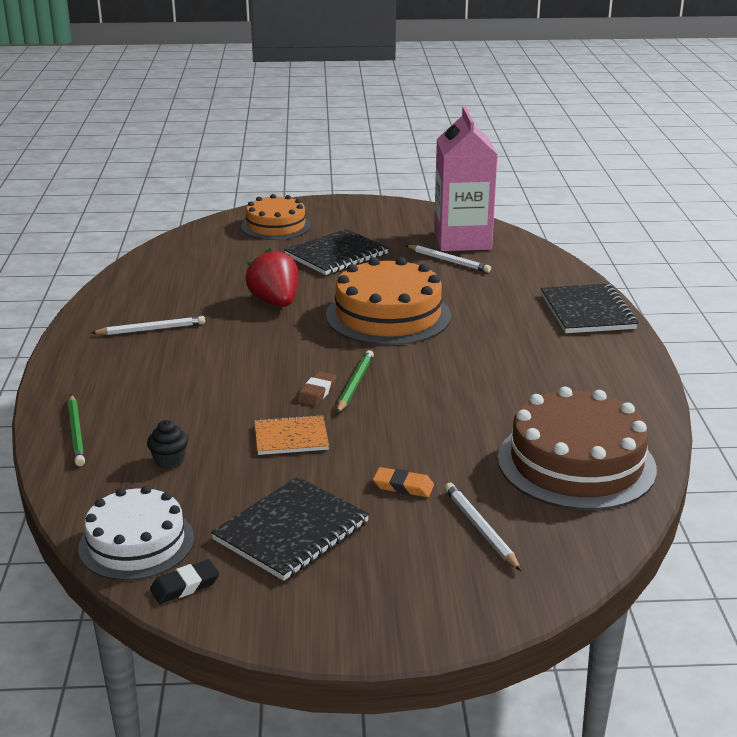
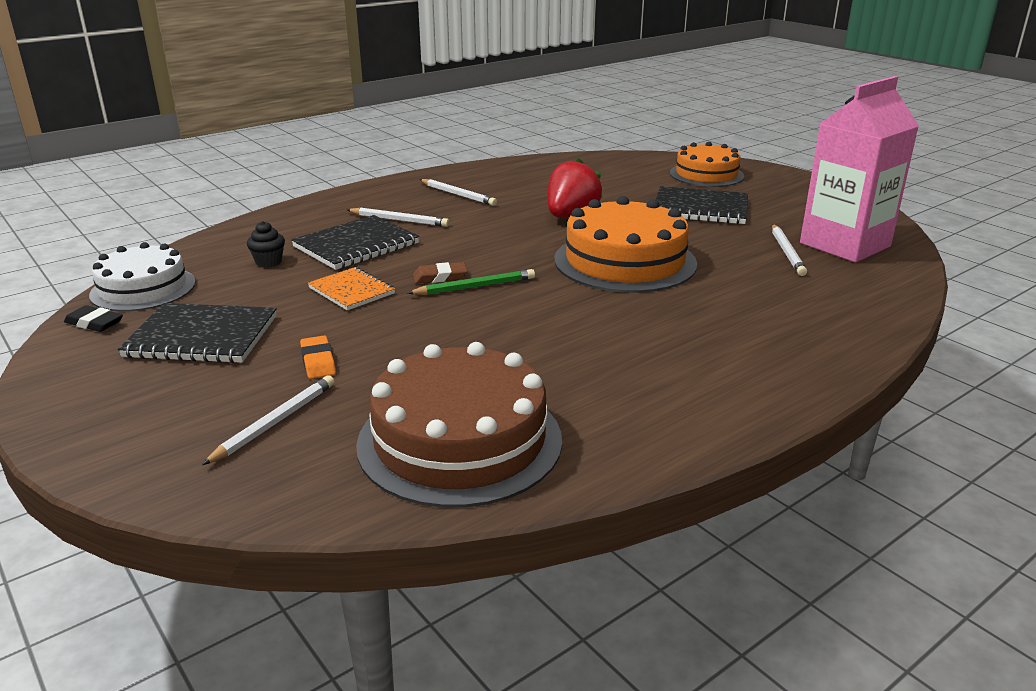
camera: 55 degrees right, 0 degrees up
(76, 433) = (278, 223): green pencil -> none
(168, 373) = (399, 220): none -> white pencil
(587, 311) = (817, 351): black notebook -> black notebook (356, 245)

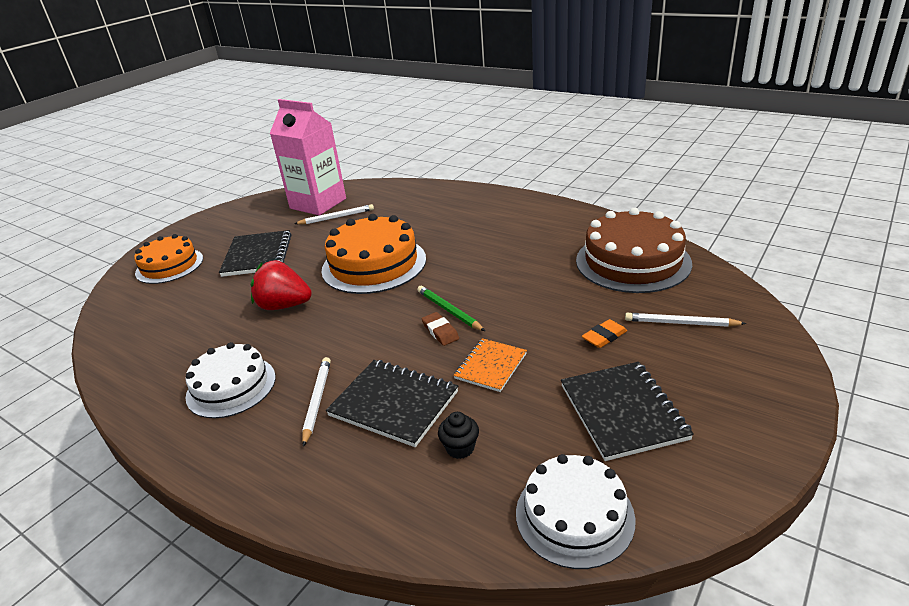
camera: 105 degrees left, 5 degrees up
(94, 323) = (662, 503): black eraser -> none
(458, 195) = (231, 386): white pencil -> white cake

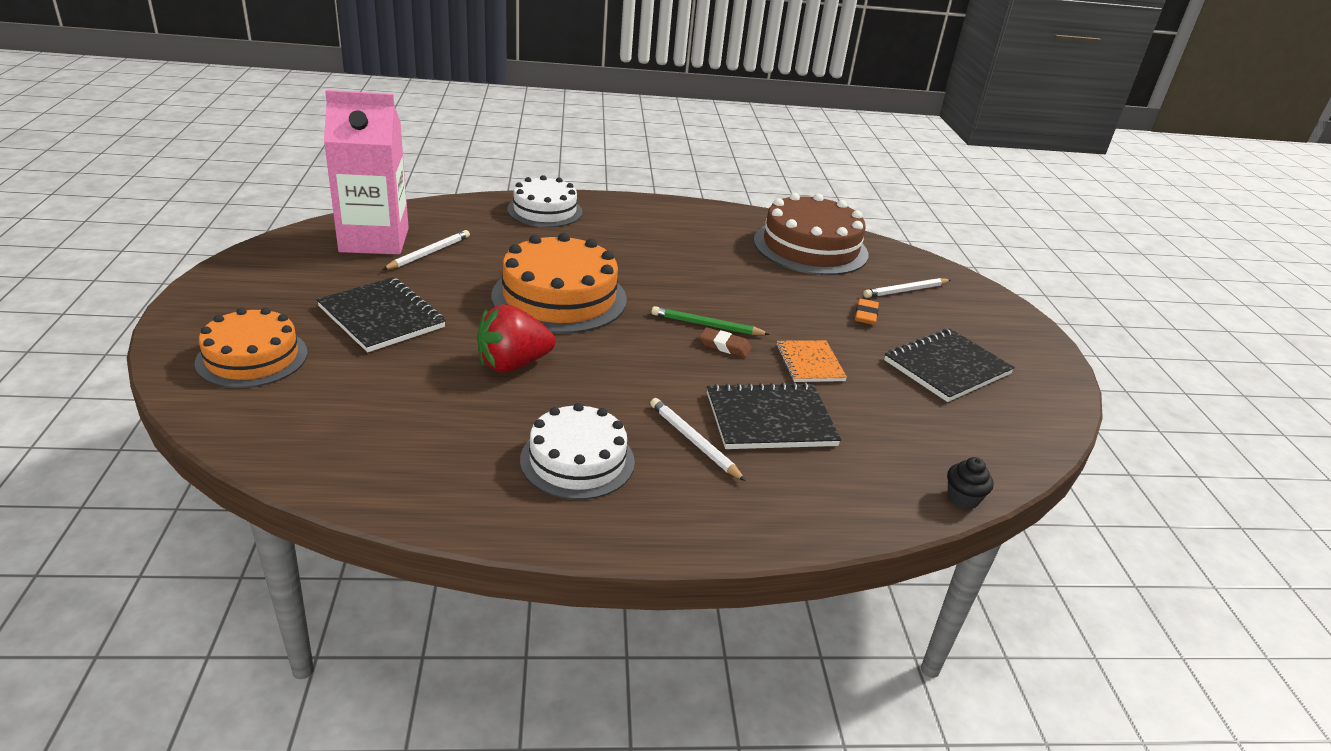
camera: 45 degrees left, 0 degrees up
(460, 448) = (871, 433): black cupcake -> black cupcake (962, 499)
(574, 515) = (1004, 447): white cake -> white cake (545, 211)
(623, 411) = (947, 367): black notebook -> black notebook turned 75 degrees counterclockwise

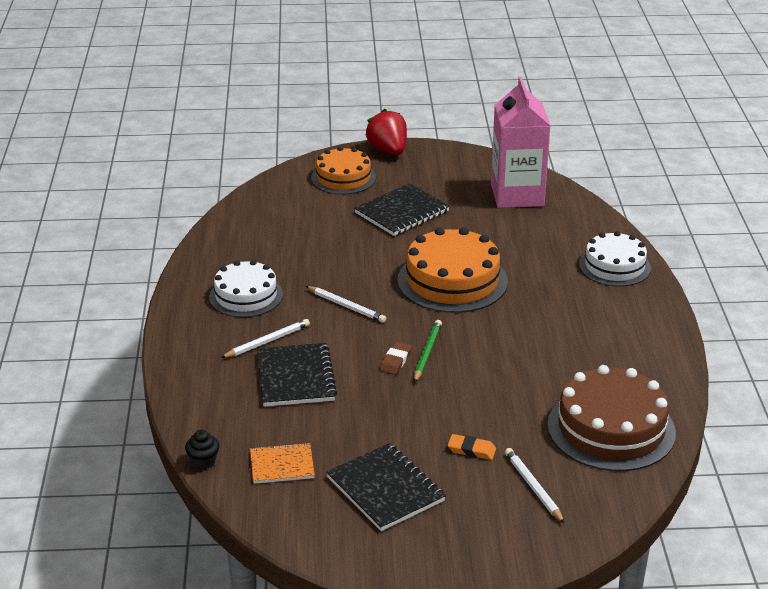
camera: 95 degrees right, 0 degrees up
(429, 253) = (505, 219): white pencil -> white pencil (346, 306)
(513, 364) = (351, 266): red strawberry -> red strawberry (388, 150)
(809, 363) = (377, 405): orange notebook -> orange notebook (282, 465)

